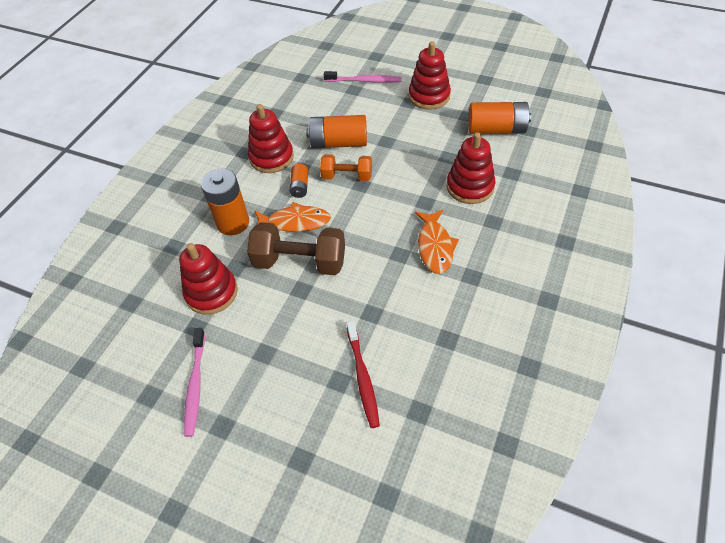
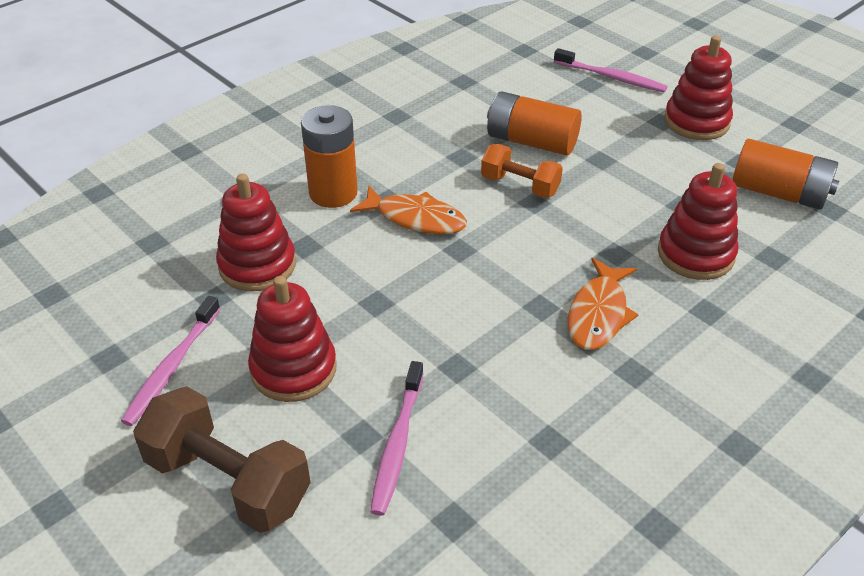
camera: 20 degrees right, 10 degrees down
(271, 157) = (429, 132): red stacking toy -> red stacking toy (293, 369)
(300, 186) = (447, 178): orange battery -> none
(300, 262) = (394, 268): brown dumbbell -> brown dumbbell (228, 481)
(363, 377) = (397, 444): red toothbrush -> pink toothbrush

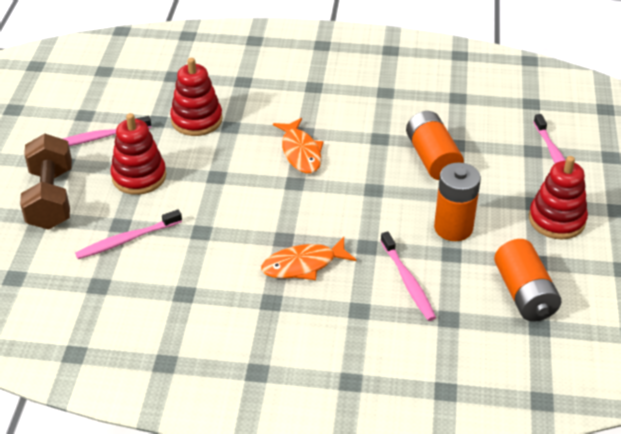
camera: 50 degrees right, 0 degrees up
(333, 193) = (284, 110): orange battery -> orange battery (453, 228)
(520, 185) = (382, 176): orange dumbbell -> none
(695, 254) = (408, 282): red stacking toy -> pink toothbrush

